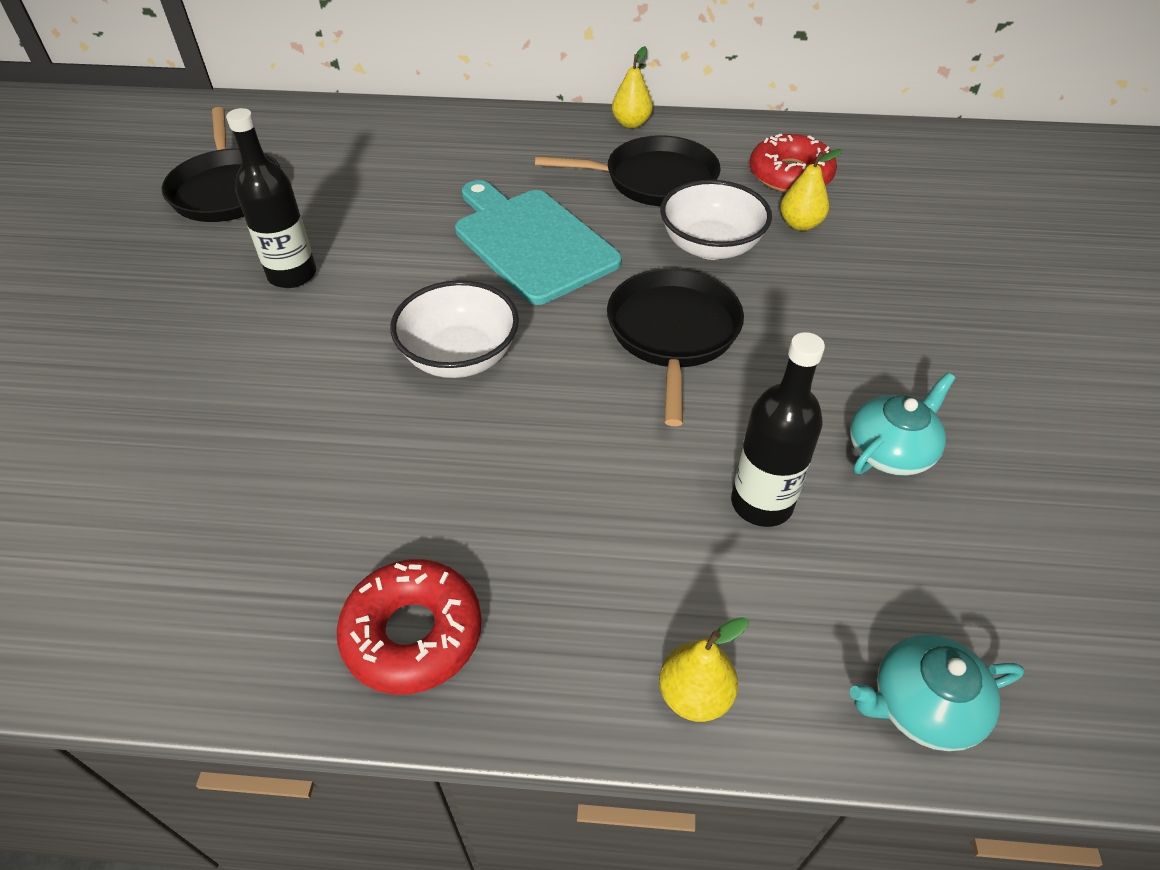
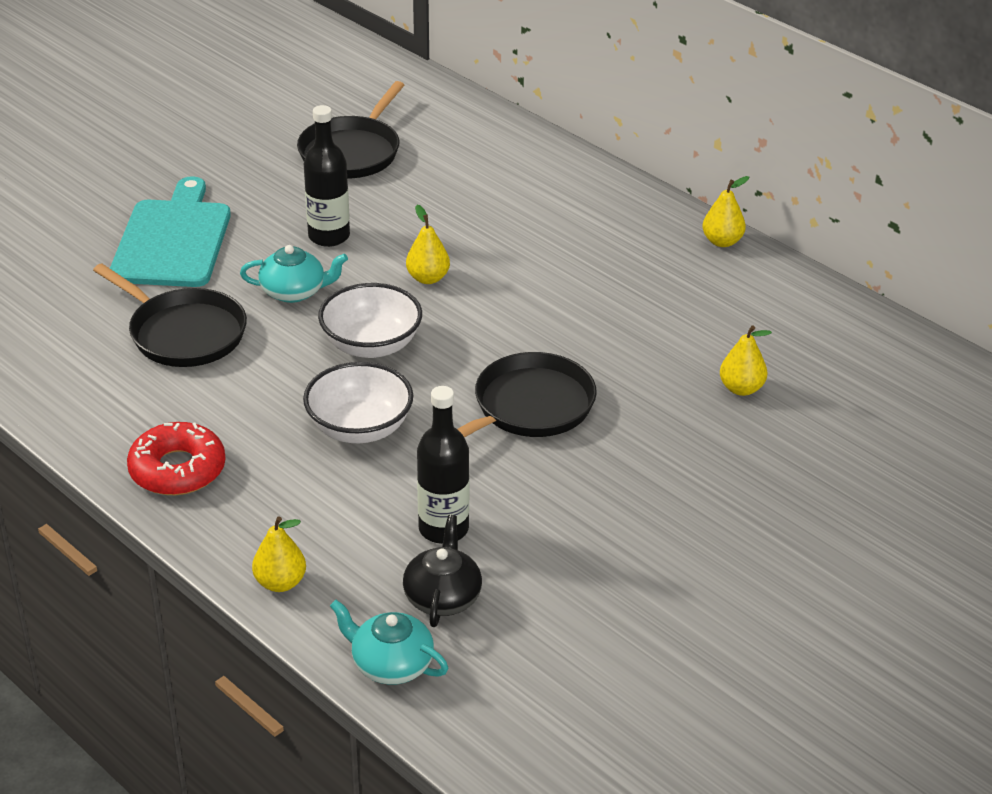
camera: 40 degrees right, 10 degrees down
(436, 266) = (428, 278): none -> yellow pear
(531, 242) = (514, 295): turquoise cutting board -> turquoise cutting board (173, 240)
(654, 180) = (673, 297): black pan -> black pan (184, 333)
(710, 246) = (643, 367): white bowl -> white bowl (359, 428)
(790, 175) = (795, 349): red donut -> none
(858, 581) = (442, 597): none -> black teapot
(890, 451) = (570, 554): turquoise teapot -> turquoise teapot (294, 292)

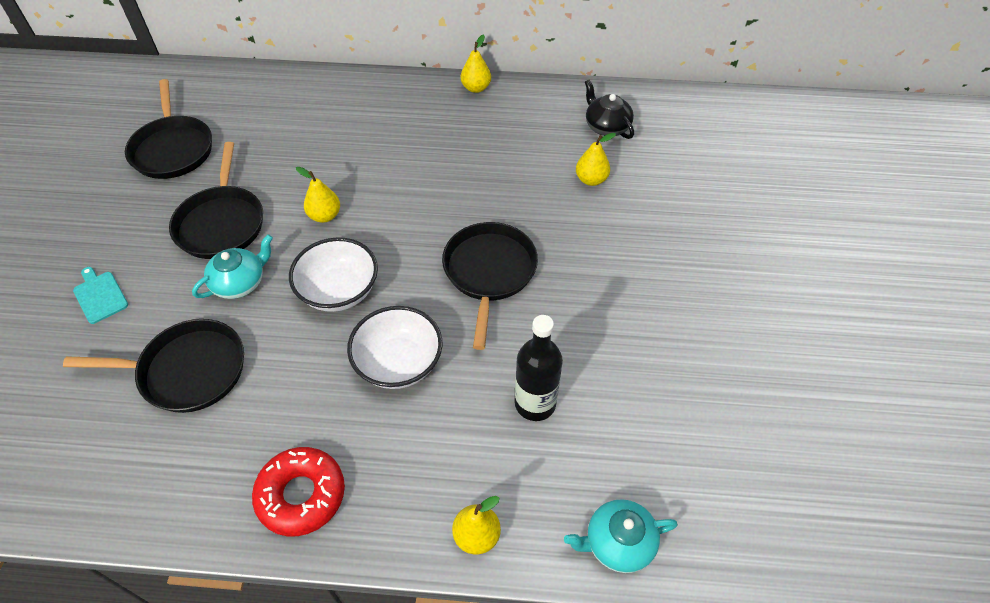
camera: 40 degrees left, 15 degrees up
(173, 240) = (100, 295): turquoise cutting board -> turquoise cutting board, size x0.44
(329, 236) = (221, 223): black bottle -> black pan
(442, 597) = (591, 458): black teapot -> black teapot (606, 126)

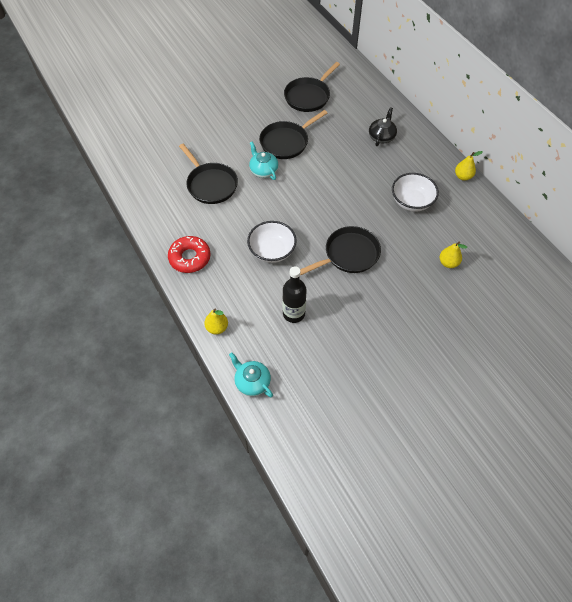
camera: 55 degrees right, 5 degrees up
(100, 295) = (219, 132): turquoise cutting board -> none
(240, 282) = (263, 170): turquoise teapot -> turquoise teapot turned 135 degrees counterclockwise
(325, 216) = (323, 173): yellow pear -> none
(339, 291) = (289, 206): white bowl -> white bowl (411, 201)
(606, 126) = (495, 249): black teapot -> black teapot (381, 136)

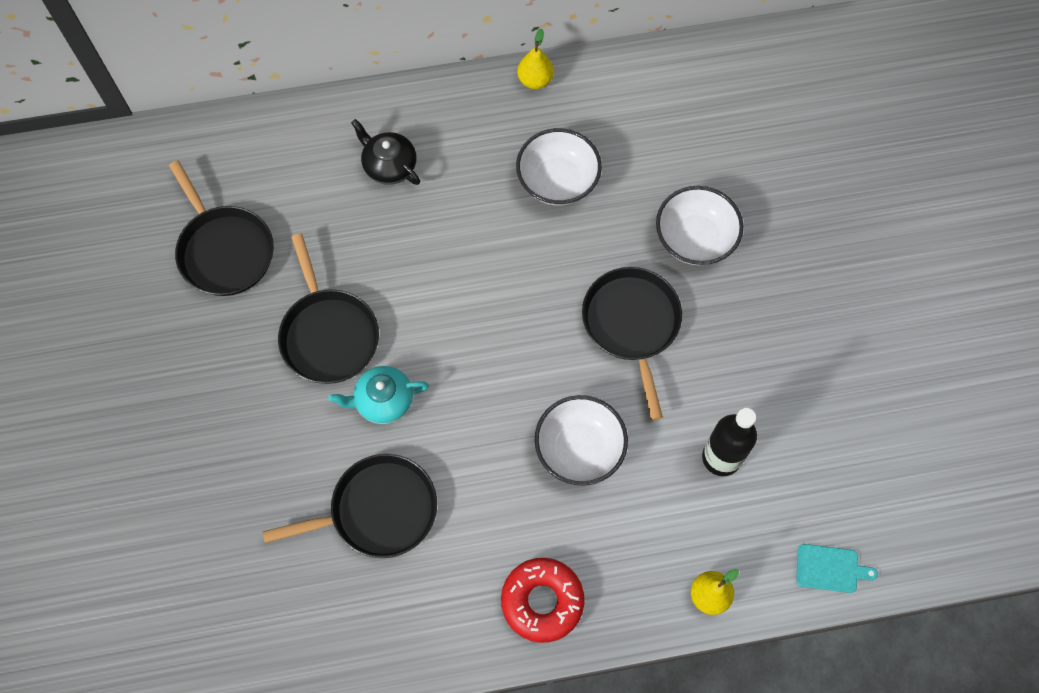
camera: 70 degrees left, 10 degrees up
(252, 382) = (830, 568): turquoise teapot -> turquoise cutting board
(412, 269) = (695, 239): none -> white bowl
(448, 263) = (701, 182): yellow pear -> none

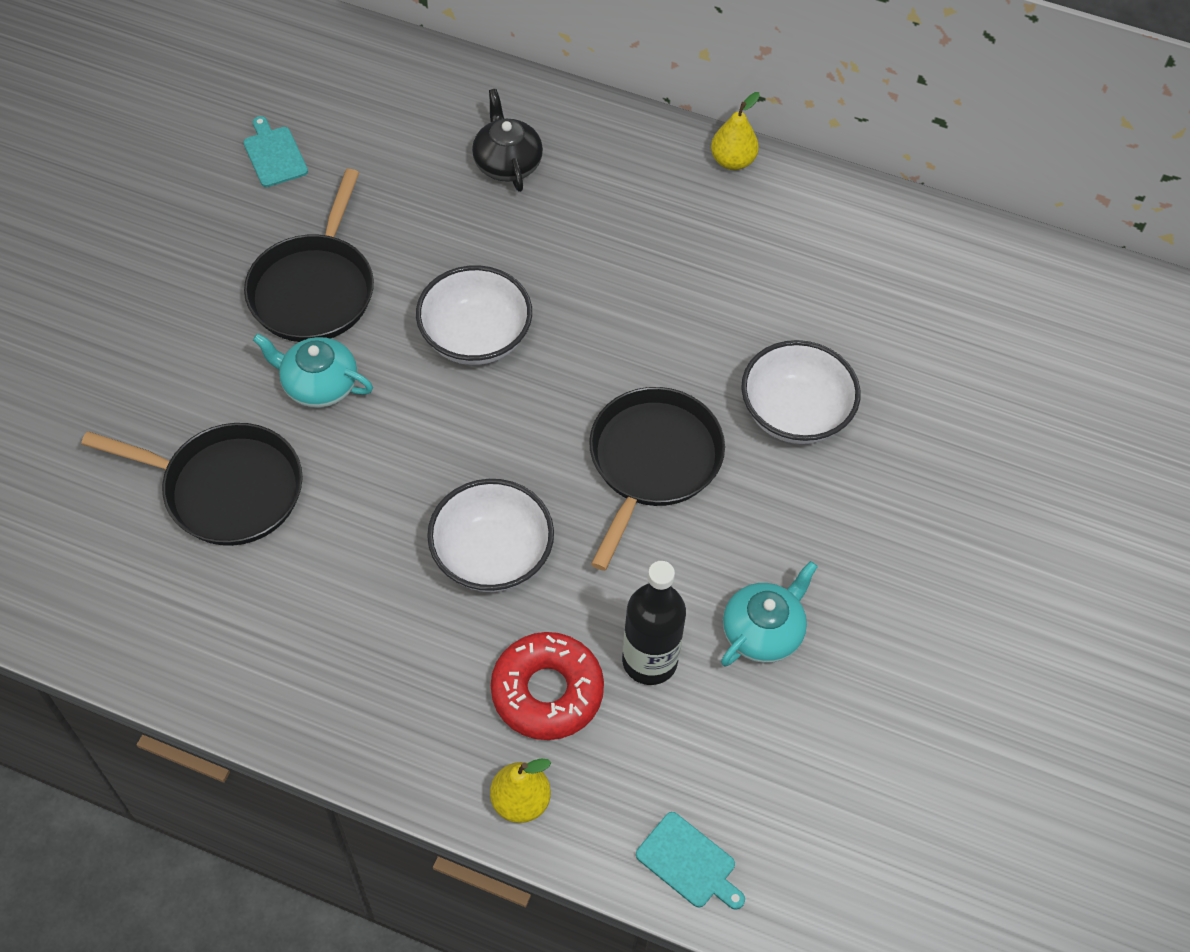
camera: 30 degrees right, 10 degrees down
(224, 250) = (274, 154): black pan -> turquoise cutting board
(542, 601) = (326, 688): red donut -> red donut (547, 692)
(557, 181) = (680, 272): white bowl -> white bowl (475, 337)
(773, 396) = (763, 631): none -> turquoise teapot

